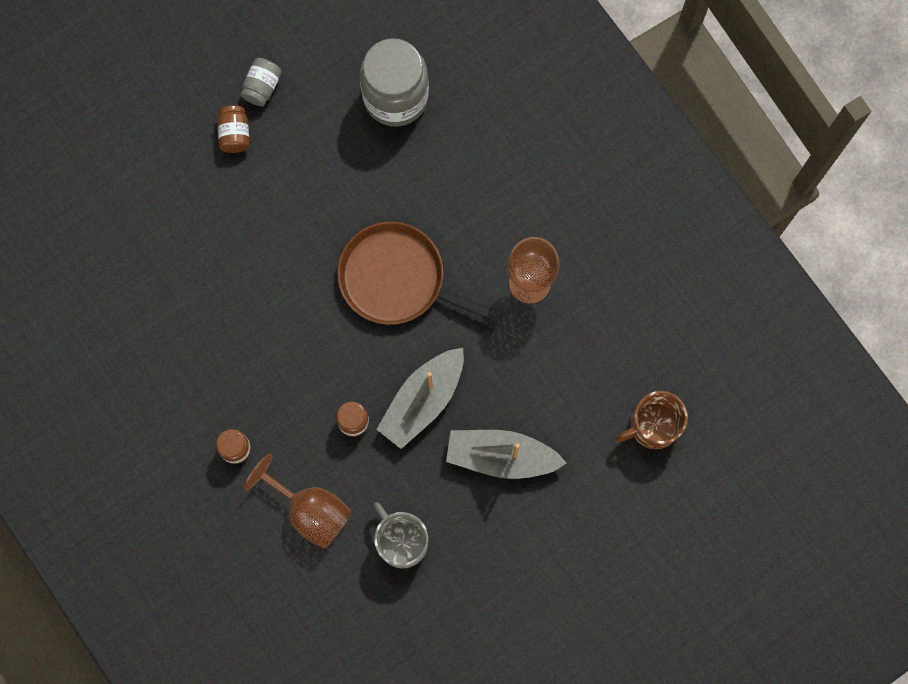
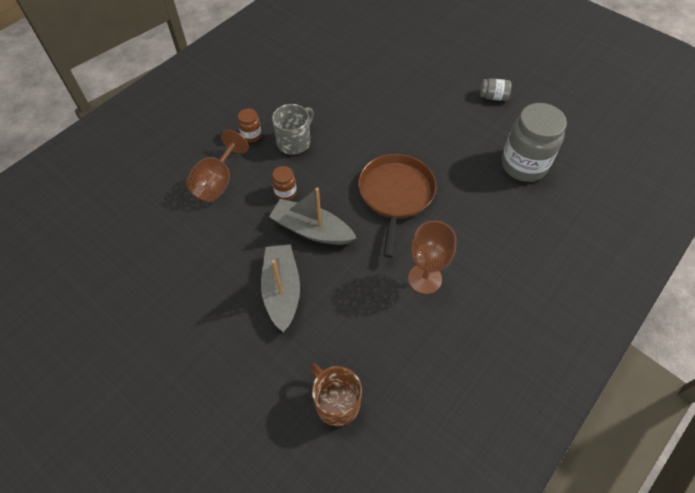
camera: 75 degrees right, 20 degrees down
(235, 134) = (456, 91): brown jar -> none
(401, 541) = (204, 240): grey mug -> grey mug (294, 142)

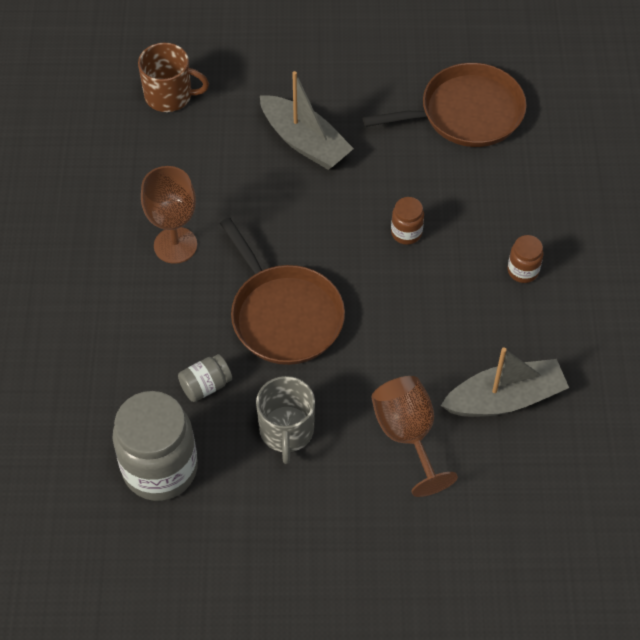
camera: 140 degrees right, 0 degrees up
(169, 237) = (466, 113): none -> brown pan
(217, 183) = (489, 193): brown goblet -> brown goblet (407, 435)
(294, 142) = (465, 298): grey mug -> grey mug (286, 431)
(311, 230) = (336, 214): grey boat -> grey boat (505, 398)
(493, 97) = (278, 563): grey jar -> grey jar (206, 386)

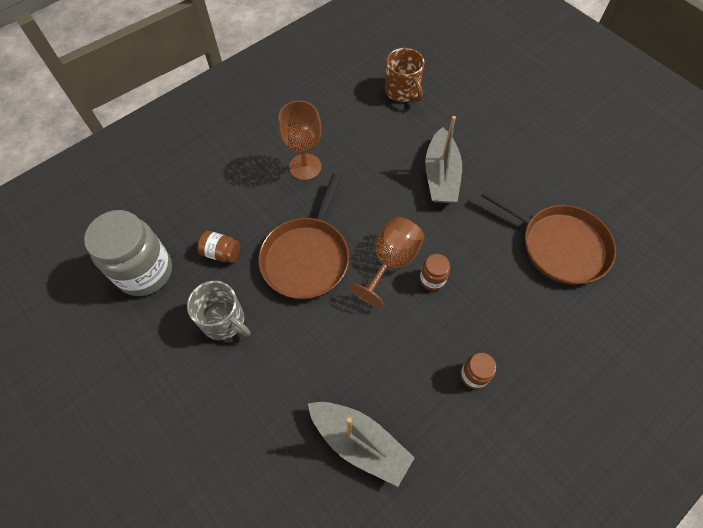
camera: 50 degrees right, 5 degrees up
(206, 386) = (221, 253): grey jar -> brown jar
(286, 431) = (224, 321): grey mug -> grey mug turned 105 degrees counterclockwise
(407, 435) = (278, 398): brown goblet -> brown goblet (391, 261)

